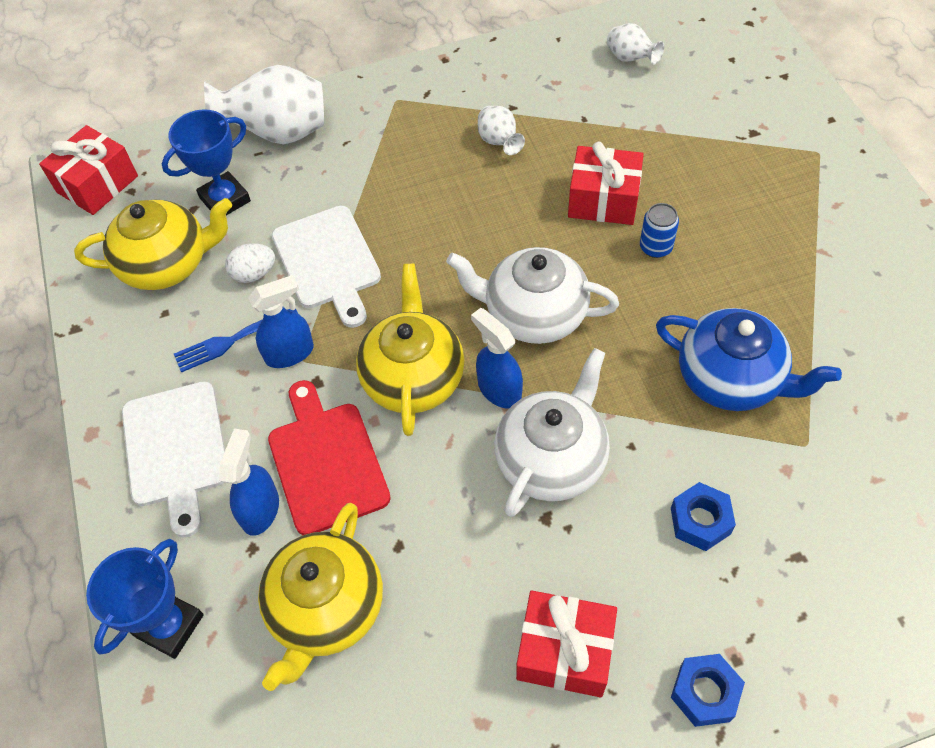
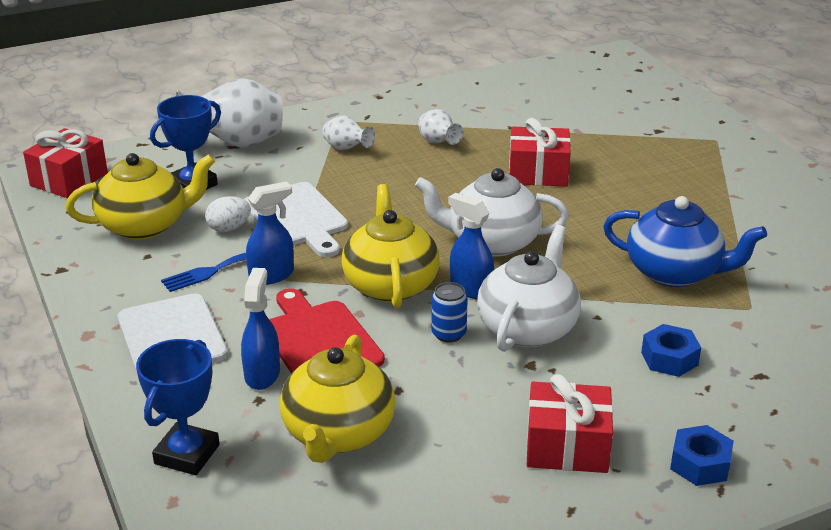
camera: 10 degrees left, 25 degrees down
(630, 59) = (542, 92): white vase -> white vase (347, 149)
(655, 247) = (590, 198): blue can -> blue can (448, 334)

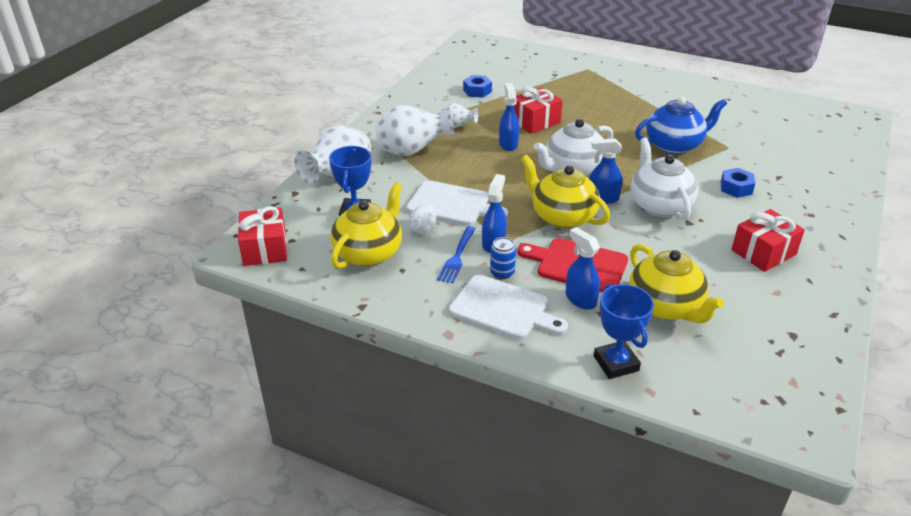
camera: 40 degrees left, 5 degrees up
(347, 149) = (412, 151): white vase -> white vase, size x1.97
(448, 334) = (630, 227): blue can -> blue can (502, 273)
(463, 184) = (508, 144): none -> blue spray bottle
(700, 464) = (819, 229): blue nut -> blue nut (477, 91)

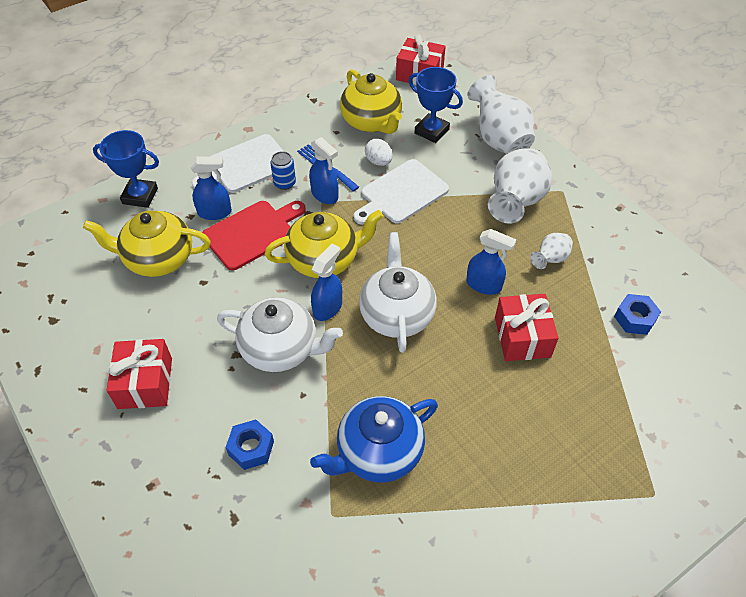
camera: 120 degrees right, 15 degrees up
(674, 145) = (378, 452): blue teapot -> blue teapot turned 45 degrees clockwise

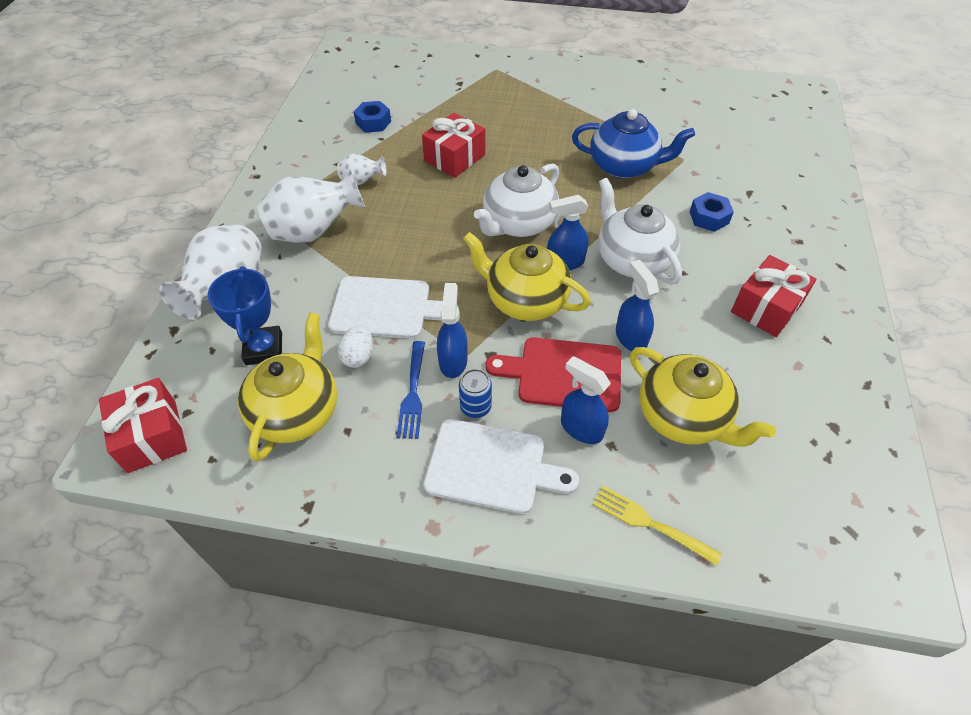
camera: 135 degrees left, 0 degrees up
(140, 196) = (651, 523): blue trophy -> yellow fork
(484, 285) = (431, 198): blue spray bottle -> blue spray bottle (630, 337)

